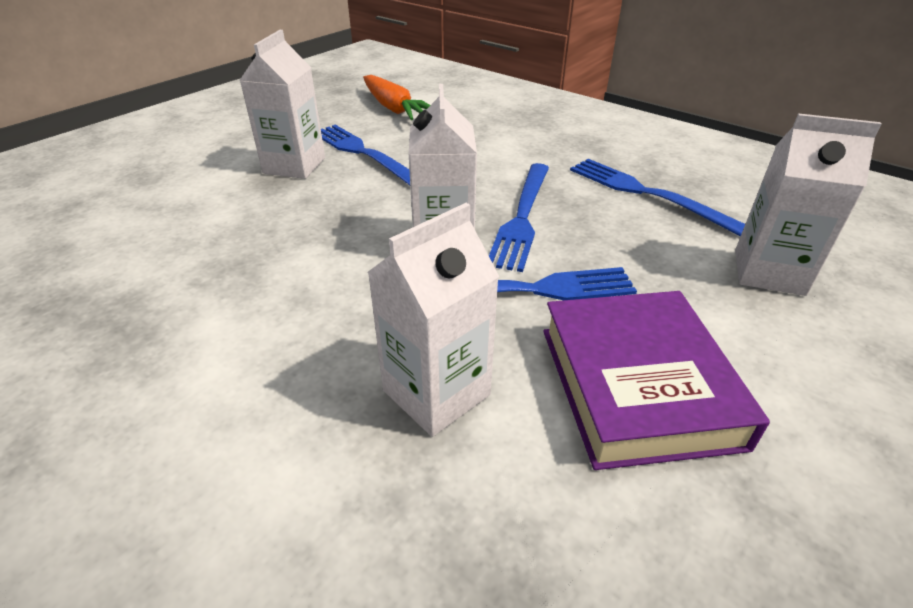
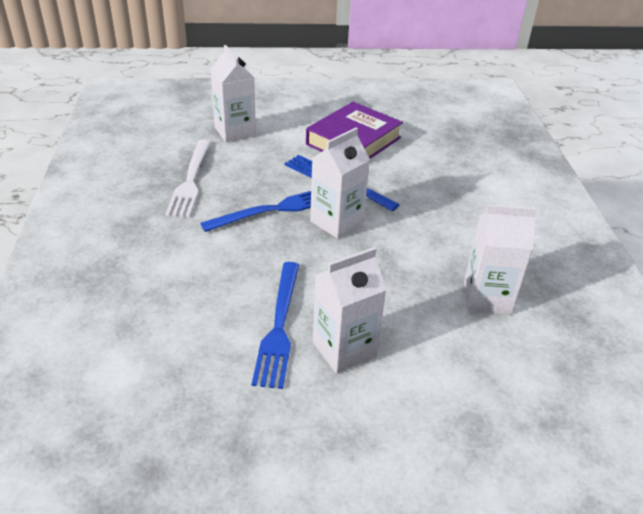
camera: 135 degrees left, 0 degrees up
(394, 108) = (163, 377): orange carrot -> none
(436, 393) = (421, 176): white carton -> white carton (487, 297)
(646, 193) = (190, 180): blue fork -> white fork

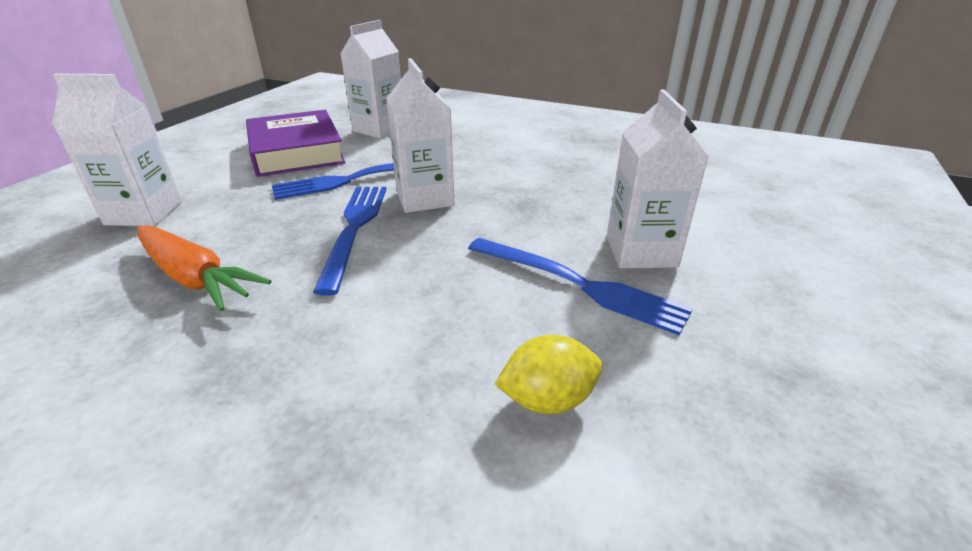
camera: 60 degrees left, 5 degrees down
(164, 339) = (547, 400): none -> yellow lemon
(190, 180) = (195, 278): white fork -> orange carrot
(487, 297) = (605, 163): white carton -> white carton (379, 129)

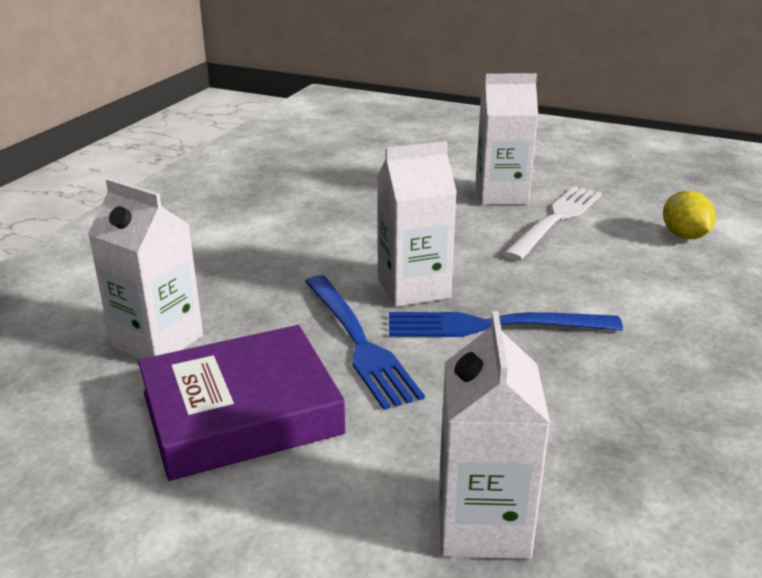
camera: 90 degrees left, 5 degrees down
(195, 278) = (625, 415): orange carrot -> none
(579, 284) = (556, 220): blue fork -> white fork

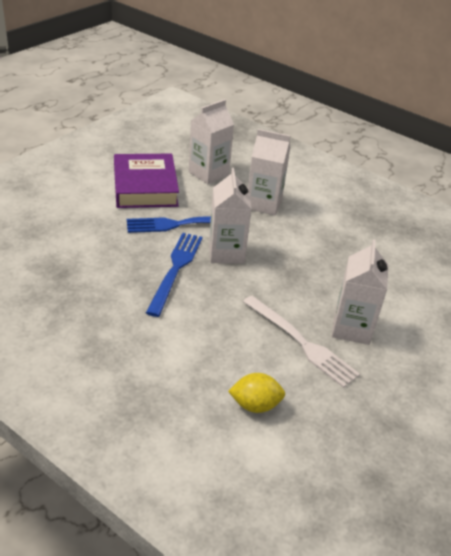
camera: 100 degrees right, 10 degrees up
(483, 524) = (46, 227): white carton -> white carton (264, 204)

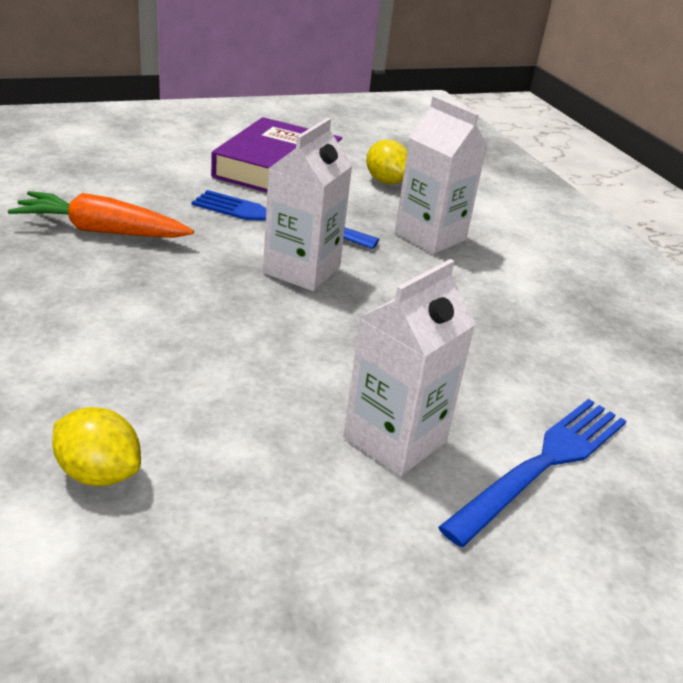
camera: 30 degrees right, 5 degrees down
(101, 271) = (101, 231): none -> orange carrot
(176, 269) = (203, 263): blue fork -> blue fork (543, 464)
(208, 173) = (385, 181): white carton -> yellow lemon
(301, 342) = (281, 423): white fork -> none

